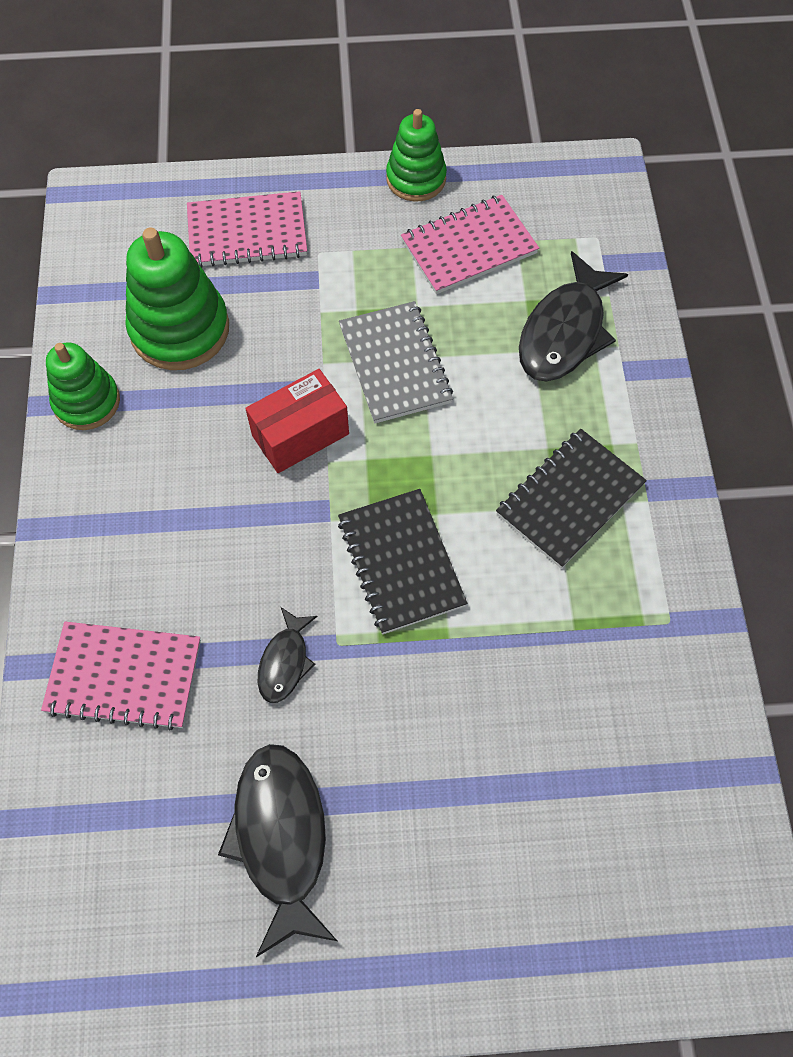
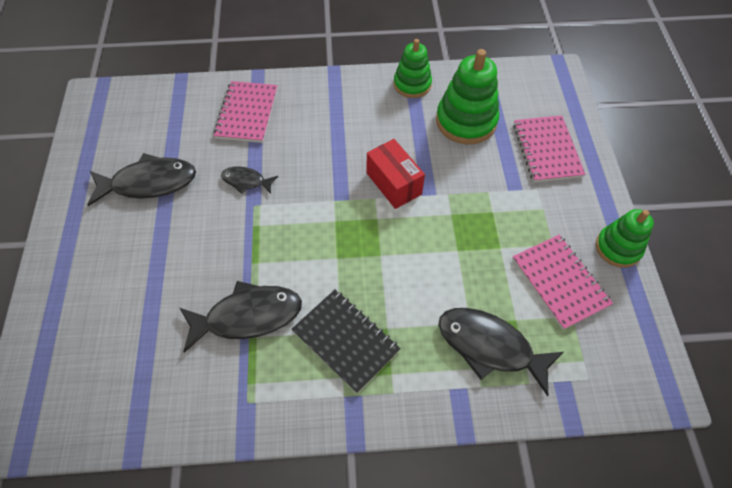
camera: 90 degrees right, 5 degrees down
(395, 364) = (450, 234): grey notebook -> none
(401, 562) = (304, 237): black notebook -> none
(540, 634) = (248, 316): none -> black fish

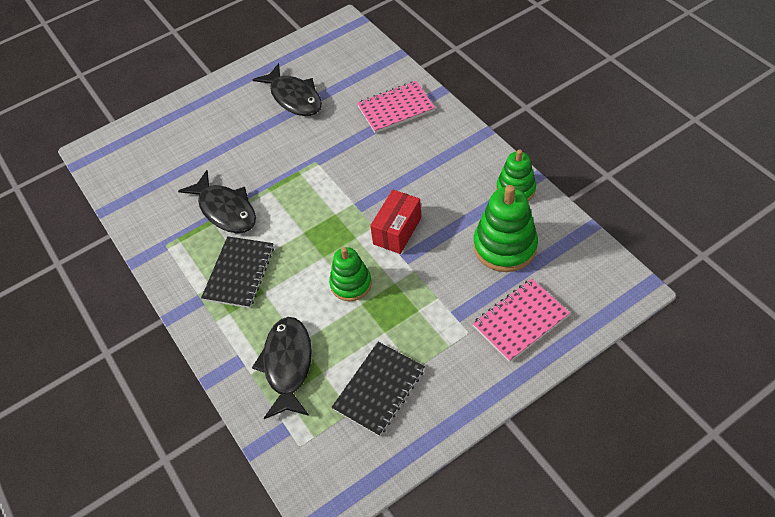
camera: 65 degrees right, 5 degrees down
(246, 181) = (333, 145): black fish -> none
(559, 282) = (379, 389): pink notebook -> black notebook
(618, 248) = (447, 421): green stacking toy -> green stacking toy (351, 284)

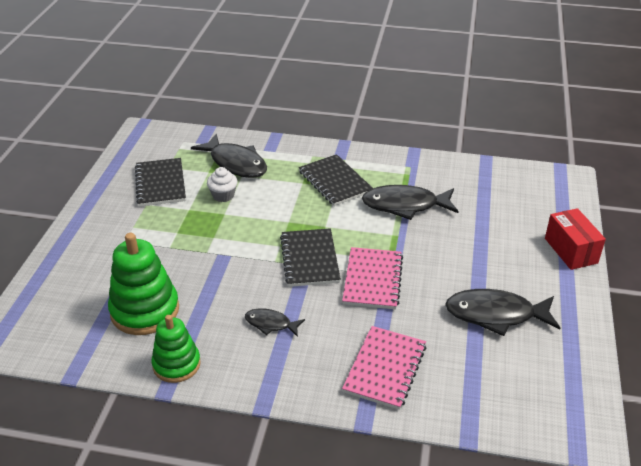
camera: 130 degrees right, 15 degrees down
(341, 328) = (223, 195): none -> white cupcake
(349, 210) = (310, 259): none -> black notebook
(351, 284) = (246, 219): green stacking toy -> none
(397, 231) = (251, 269): red box -> red box (570, 250)
(429, 178) = (270, 324): none -> black fish
(520, 321) = (88, 269): pink notebook -> pink notebook (372, 280)

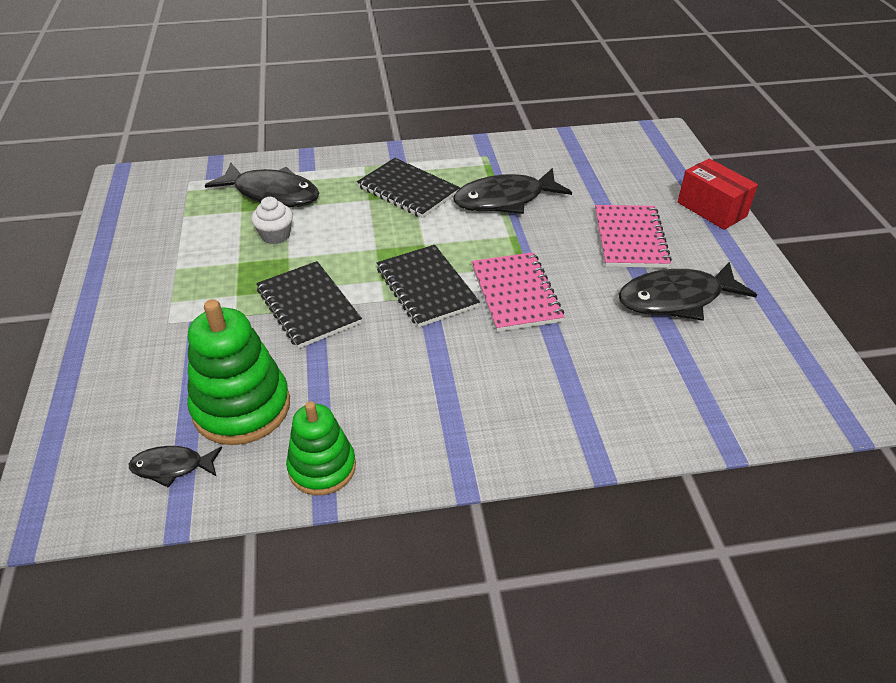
camera: 20 degrees left, 5 degrees up
(160, 184) = (183, 239): black notebook -> black notebook (308, 306)
(270, 324) = (420, 379): black fish -> black fish (172, 467)
(385, 369) = (589, 396): pink notebook -> pink notebook (630, 238)

